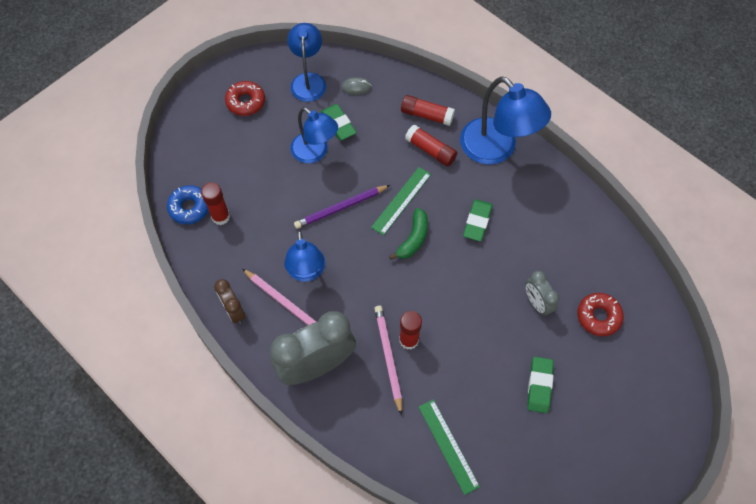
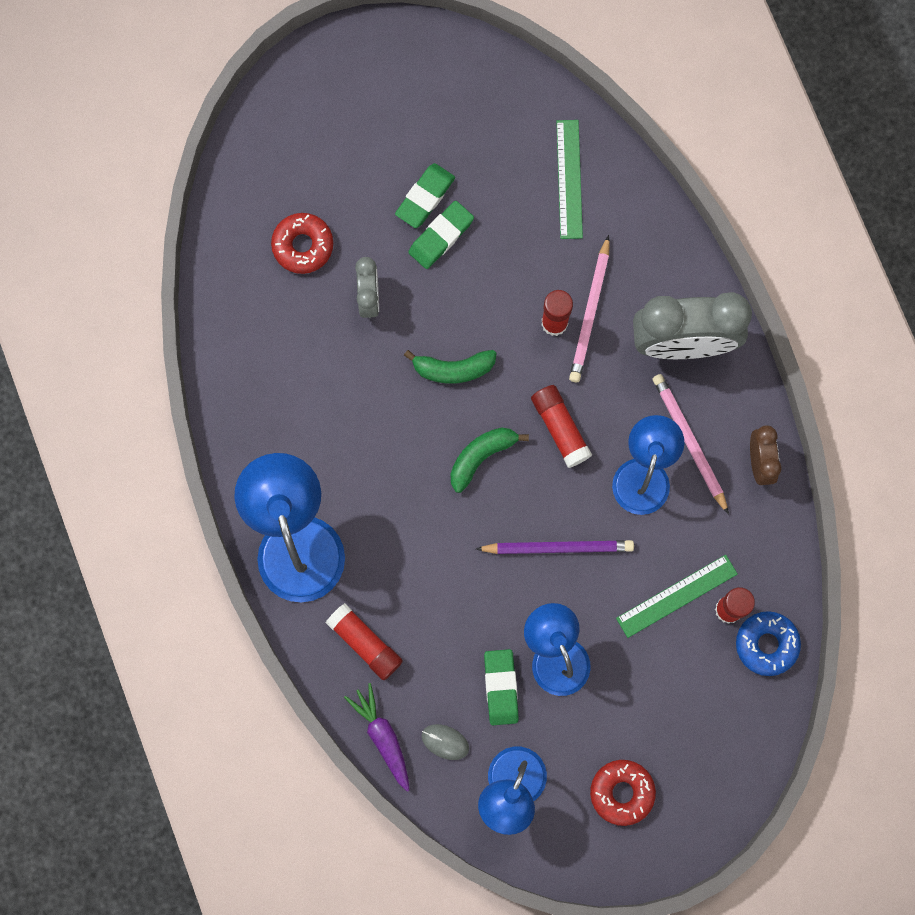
camera: 155 degrees left, 15 degrees up
(391, 76) = (383, 736): none -> purple carrot
(401, 200) = (470, 521): green ruler -> green ruler (676, 596)
(430, 150) = (389, 581): red glue stick -> red glue stick (560, 428)
(458, 282) = (453, 369): none -> green banana
(477, 222) = (383, 441): green eraser -> green eraser (441, 236)

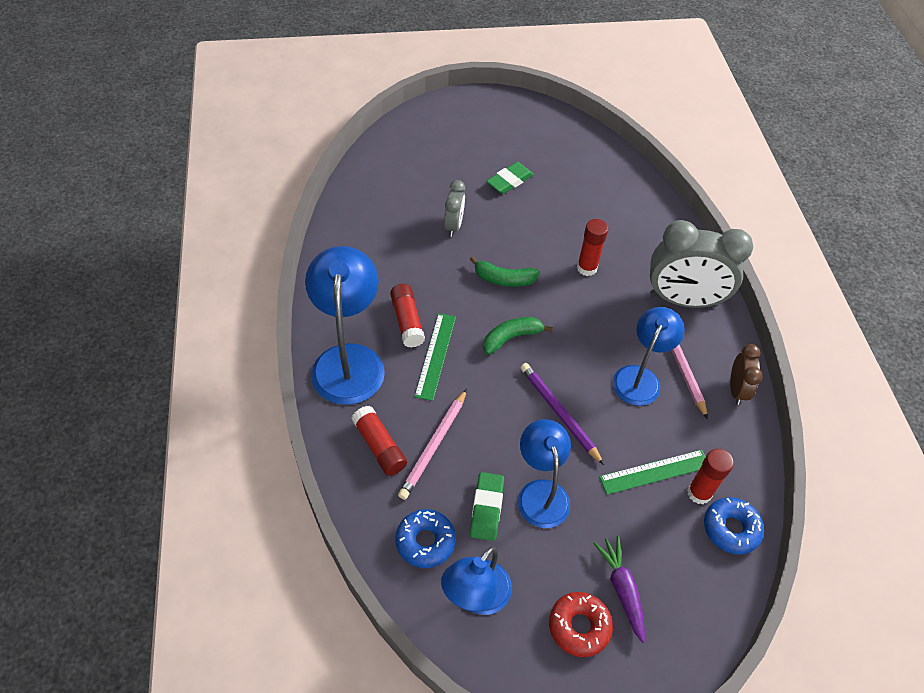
camera: 10 degrees right, 25 degrees down
(303, 245) = (416, 189): red donut -> none
(383, 736) = (371, 523): purple carrot -> purple carrot (622, 589)
(441, 236) = (515, 203): green eraser -> none
(445, 742) = (425, 541): grey mouse -> blue donut
(558, 547) = (559, 413): purple pencil -> purple pencil turned 135 degrees counterclockwise
(560, 428) = (578, 333): red glue stick -> red glue stick (407, 321)
(569, 179) = (614, 191): green ruler -> green ruler (435, 355)
(590, 312) = (615, 267): pink pencil -> pink pencil (434, 445)

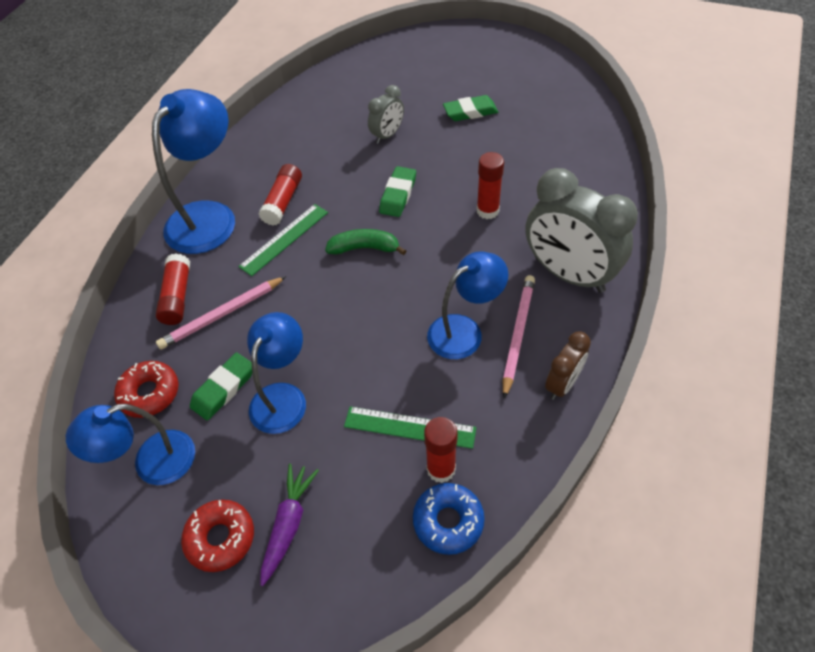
camera: 35 degrees right, 0 degrees up
(425, 541) = (150, 393): blue donut -> red donut
(504, 279) = (398, 195): green banana -> green eraser
(559, 413) = (357, 332): purple pencil -> none

